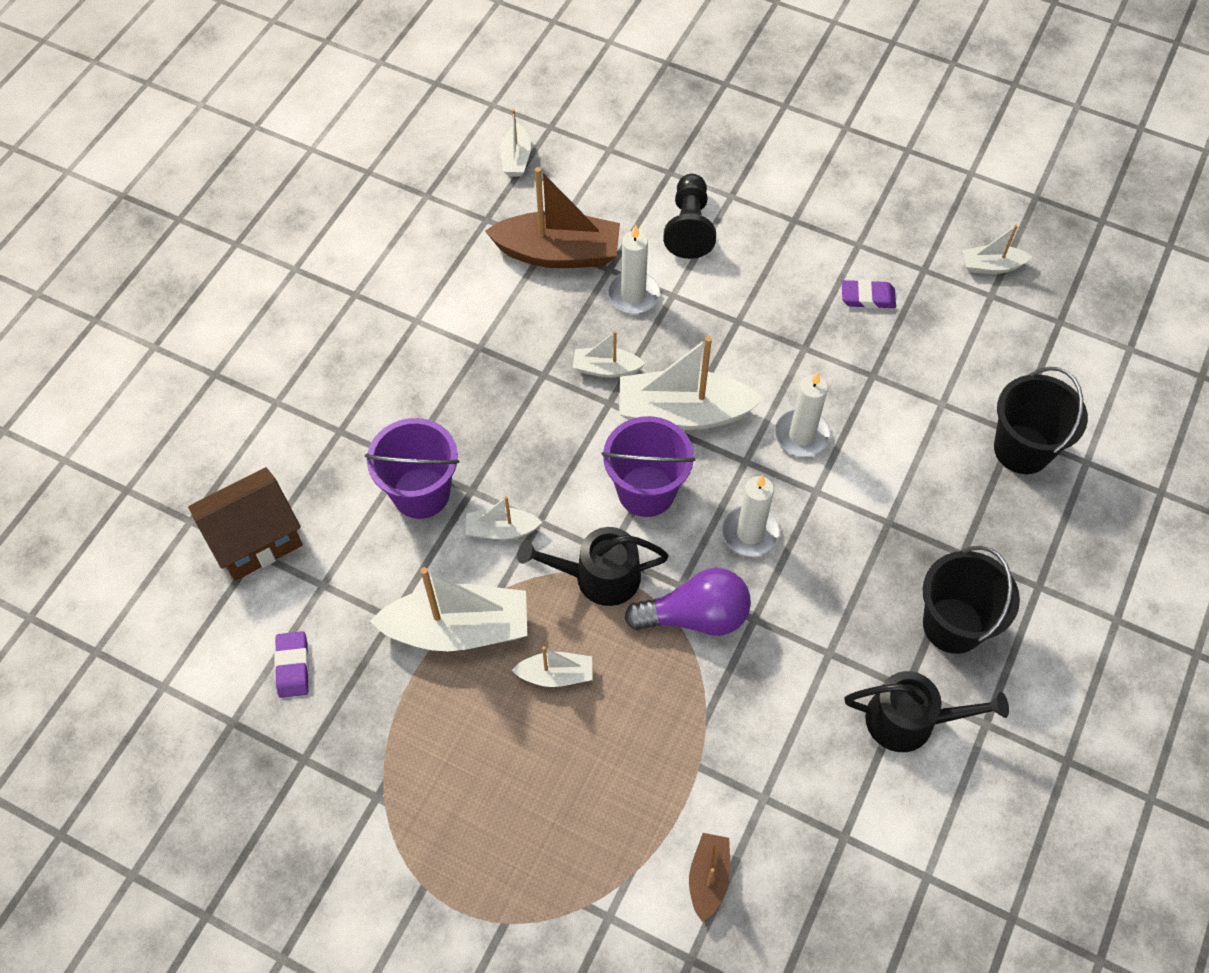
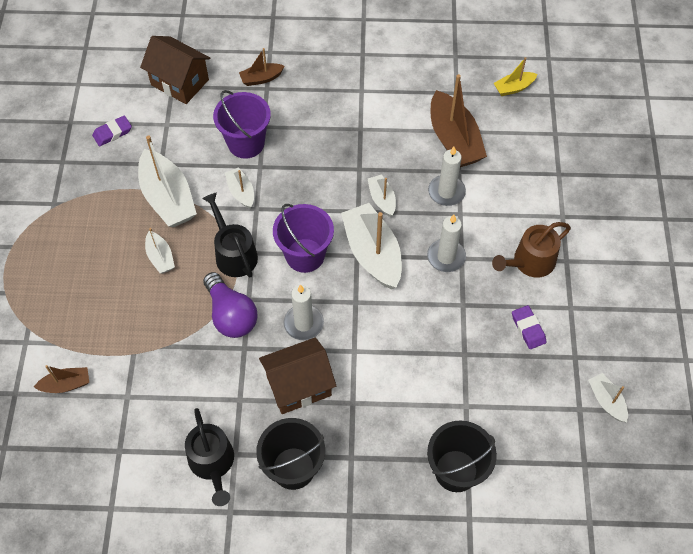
camera: 65 degrees right, 0 degrees up
(318, 431) = (261, 78): none -> brown boat
(516, 158) = (513, 88): white boat -> yellow boat
(689, 227) = (520, 202): black pawn -> none
(778, 255) = (530, 262): none -> brown watering can
(801, 435) = (392, 327): white candle -> white candle (446, 257)
(839, 574) = (299, 385): none -> brown house

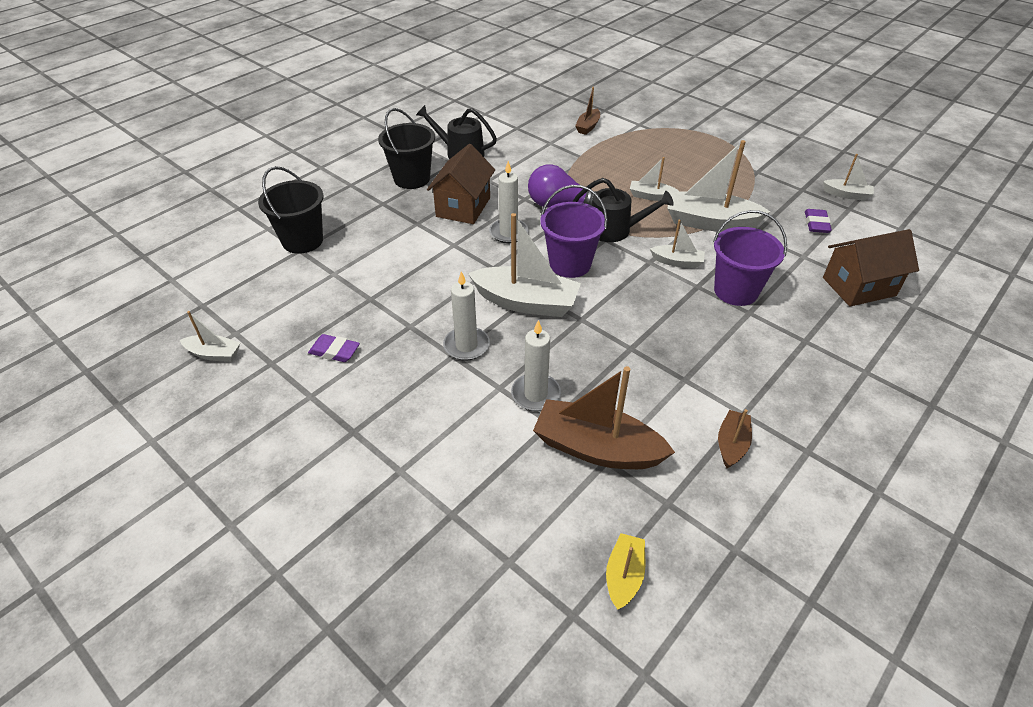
camera: 130 degrees right, 15 degrees down
(261, 78) = (824, 344): brown boat -> brown boat (731, 444)
(382, 199) = (577, 342): white boat -> white boat (847, 195)
(530, 262) = (388, 401): brown watering can -> none

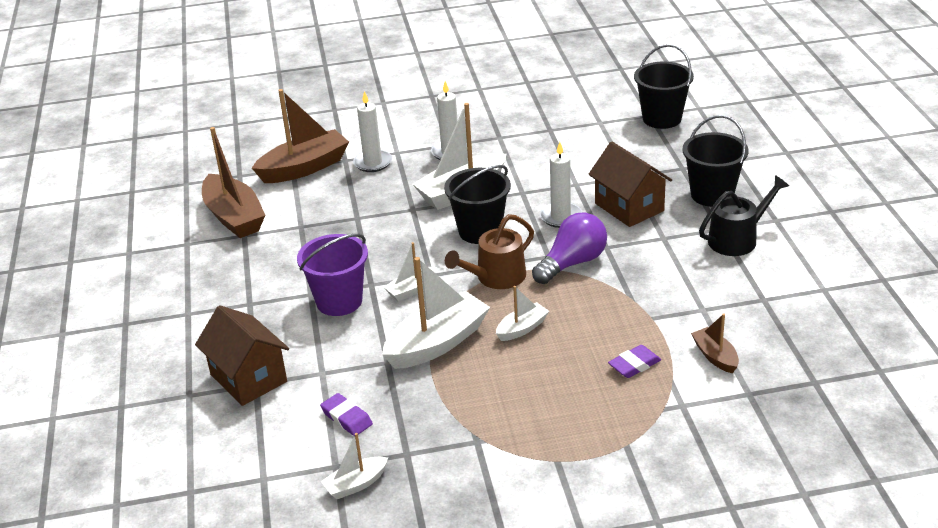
camera: 130 degrees right, 10 degrees down
(214, 354) = (560, 65): white boat -> none
(334, 351) = (510, 104): purple eraser -> purple eraser (634, 365)
(570, 264) = (480, 231): purple bucket -> black bucket
(615, 230) = (496, 277): black watering can -> brown watering can
(624, 575) = (228, 144): yellow boat -> none
(731, 444) = (234, 217): brown boat -> brown boat, size x1.95
(859, 287) = (248, 378): brown house -> brown house turned 60 degrees counterclockwise

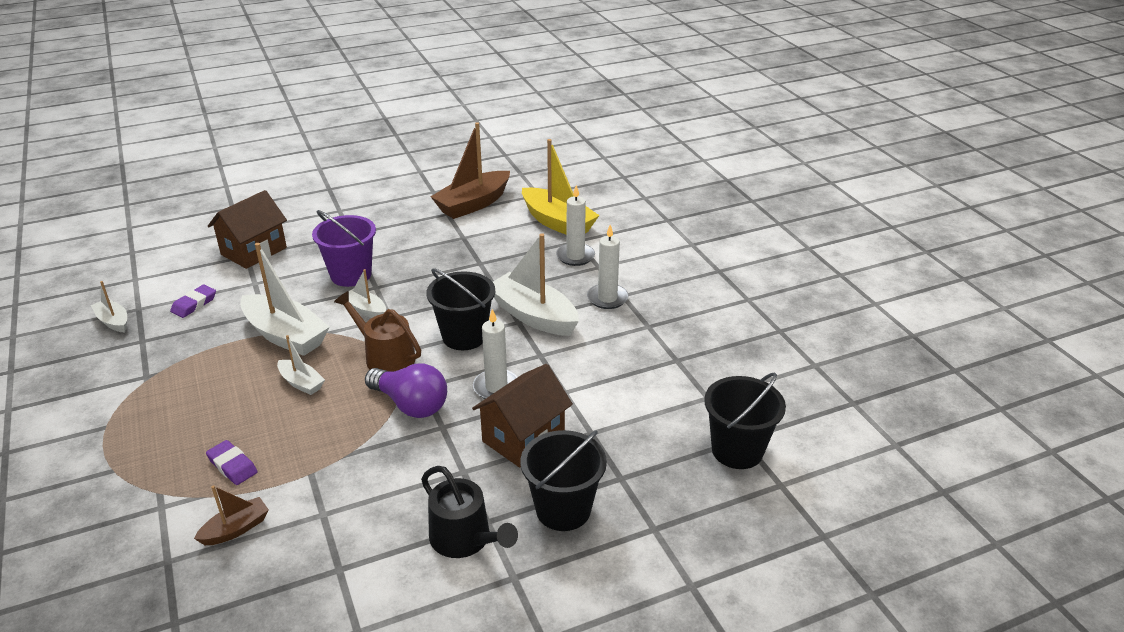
camera: 75 degrees right, 0 degrees up
(304, 168) = (557, 222): brown boat -> yellow boat

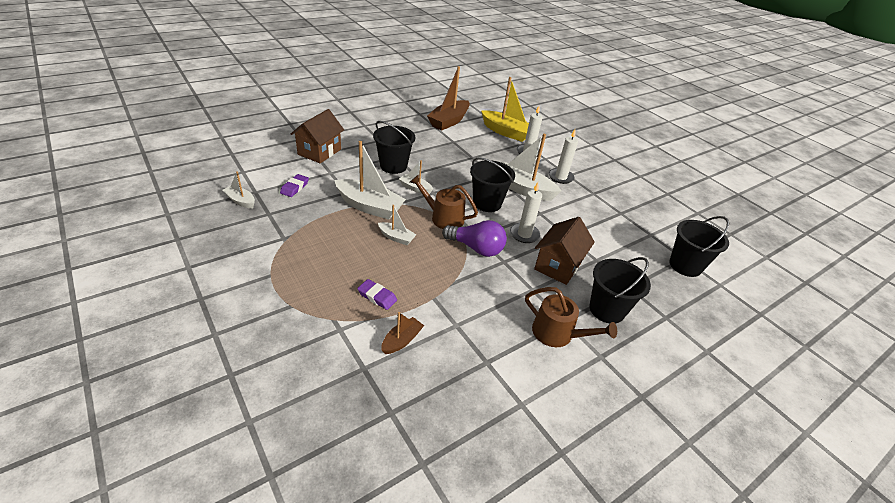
camera: 15 degrees left, 5 degrees up
(351, 275) = (393, 166): purple bucket -> black bucket
(465, 539) = (557, 334): black watering can -> brown watering can

